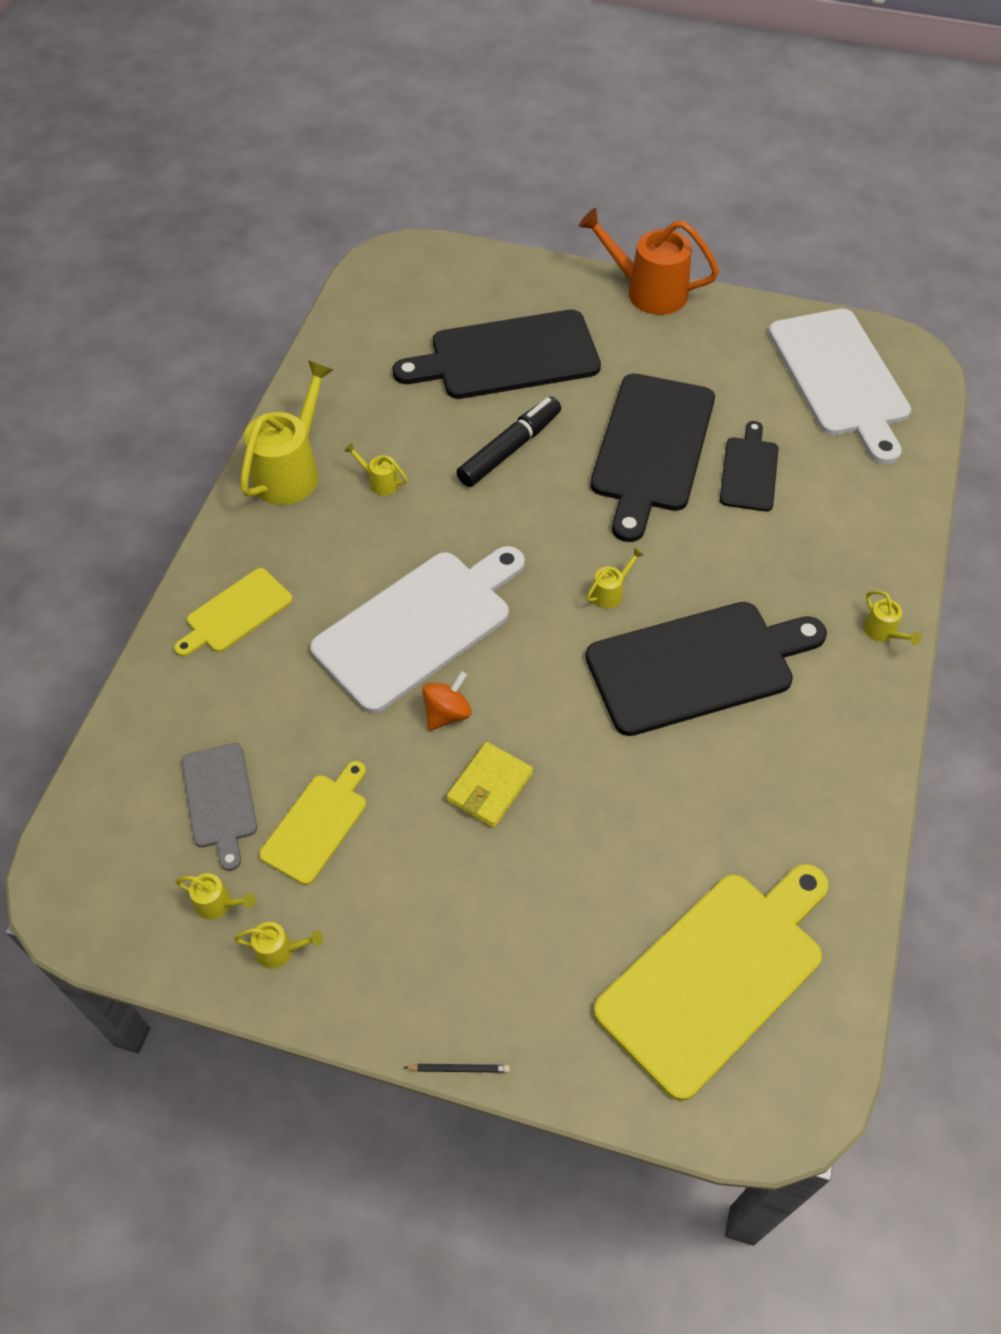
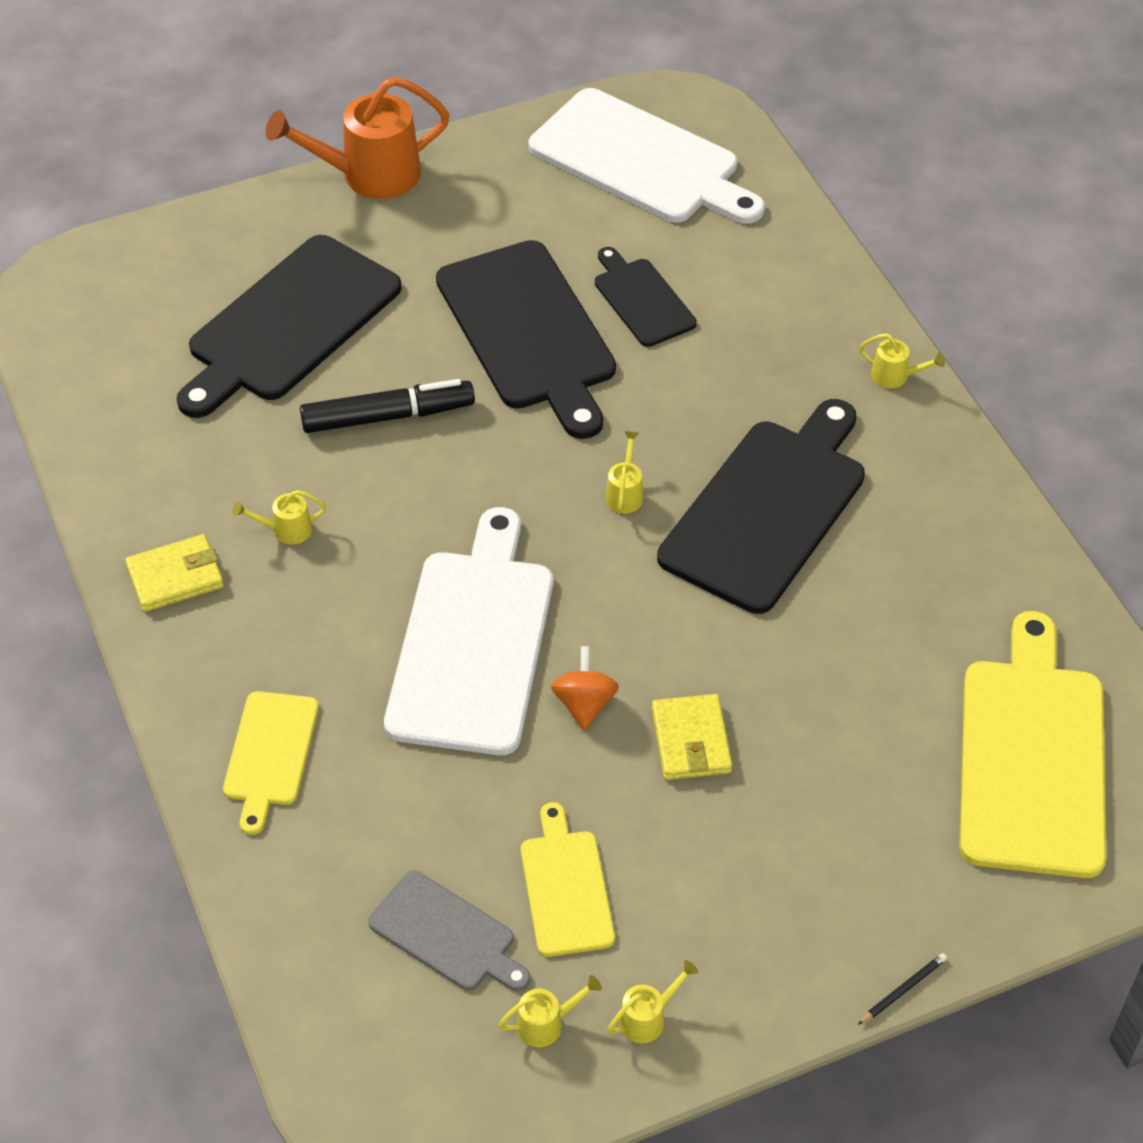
camera: 40 degrees left, 5 degrees down
(292, 470) = (175, 577): yellow watering can -> yellow wallet
(510, 449) = (388, 416): black marker -> black marker turned 75 degrees clockwise

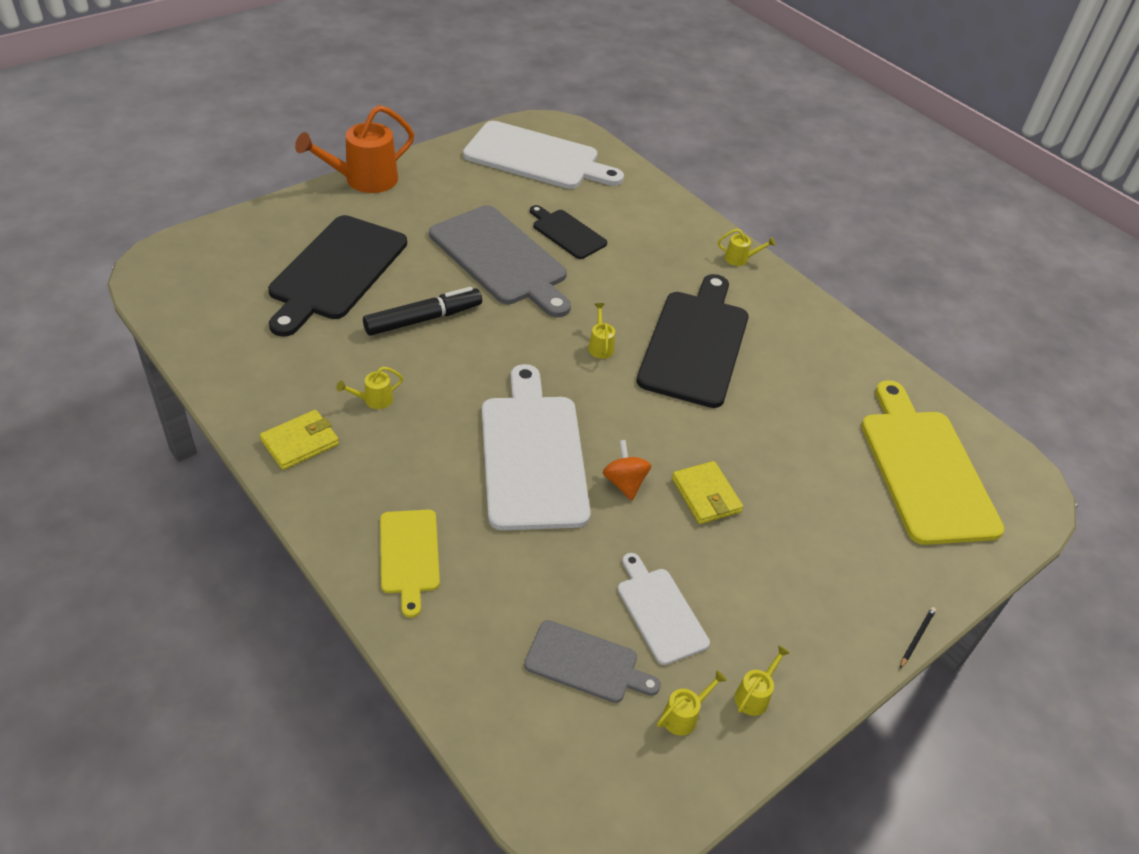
camera: 20 degrees left, 5 degrees down
(529, 332) = (501, 259): black cutting board -> grey cutting board
(566, 887) = (660, 612): yellow cutting board -> white cutting board

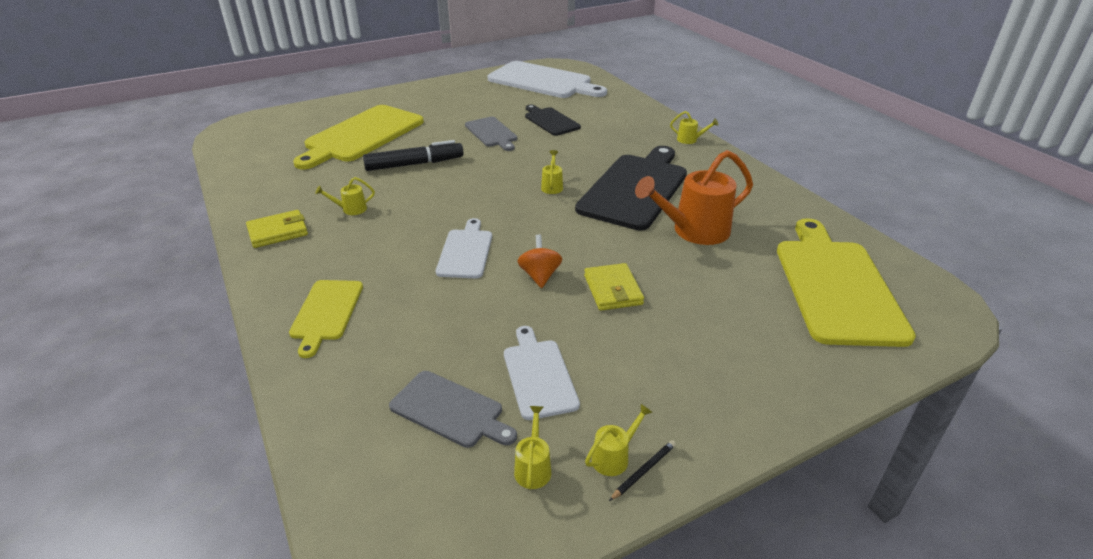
camera: 15 degrees right, 10 degrees down
(336, 271) = (362, 135): black cutting board -> yellow cutting board
(363, 180) = (408, 90): orange watering can -> orange watering can (693, 231)
(501, 259) = (492, 133): grey cutting board -> grey cutting board, size x0.53
(532, 455) = (465, 251): white cutting board -> white cutting board, size x0.53
(684, 715) = (533, 467): yellow watering can -> yellow watering can turned 60 degrees counterclockwise
(916, 637) = (806, 423): black pencil -> black pencil (643, 471)

